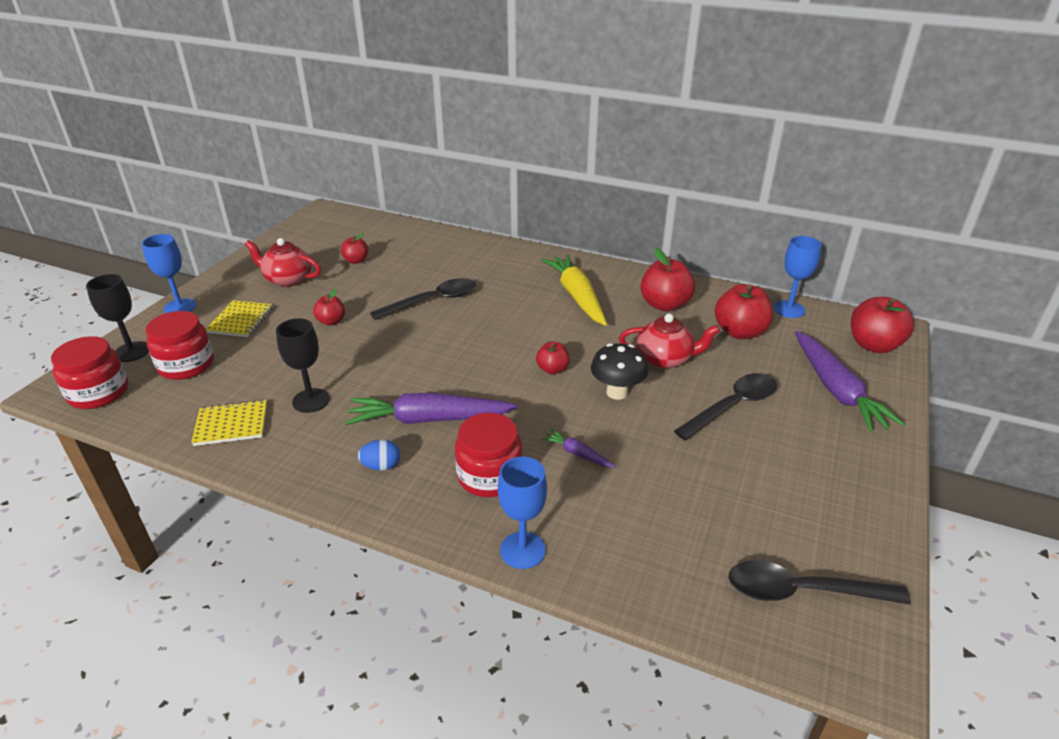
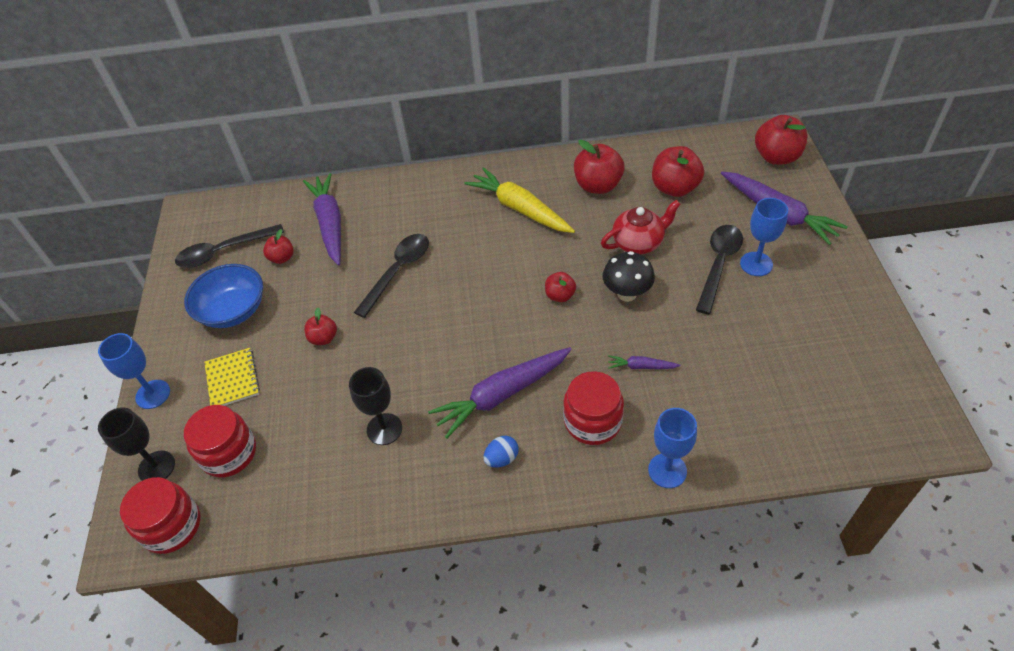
camera: 25 degrees left, 15 degrees up
(231, 424) = (336, 489): yellow notebook -> none
(288, 279) = (233, 310): red teapot -> blue bowl
(413, 253) = (330, 224): none -> purple carrot
(789, 309) = (694, 147): blue goblet -> blue goblet (756, 264)
(801, 591) = (863, 399): black spoon -> black spoon (223, 251)

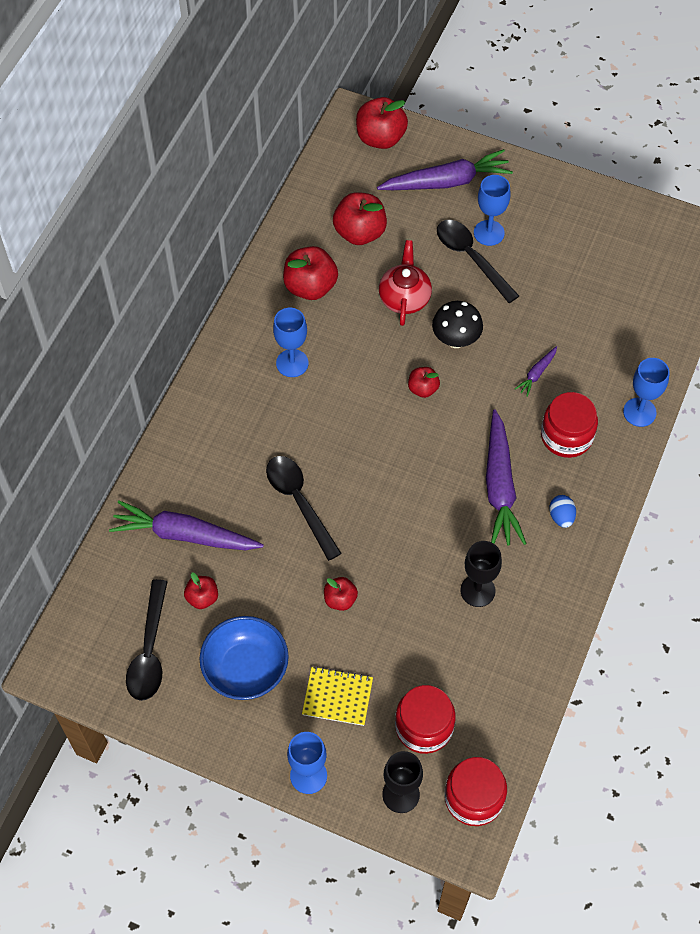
camera: 65 degrees left, 10 degrees up
(520, 209) = (292, 363): yellow carrot -> blue goblet

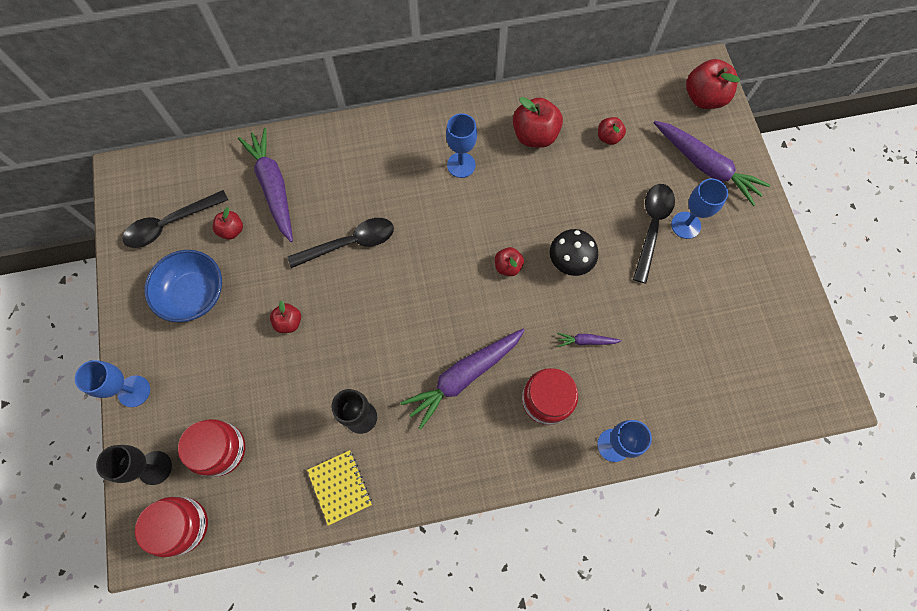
camera: 55 degrees right, 10 degrees up
(299, 502) = (350, 243): black spoon -> black spoon turned 45 degrees clockwise
(337, 697) = (208, 371): yellow notebook -> yellow notebook (340, 487)
(360, 232) = (608, 137): red apple -> red apple, size x0.56
(404, 298) = (577, 203): red teapot -> none
(561, 517) = (470, 441): blue egg -> none

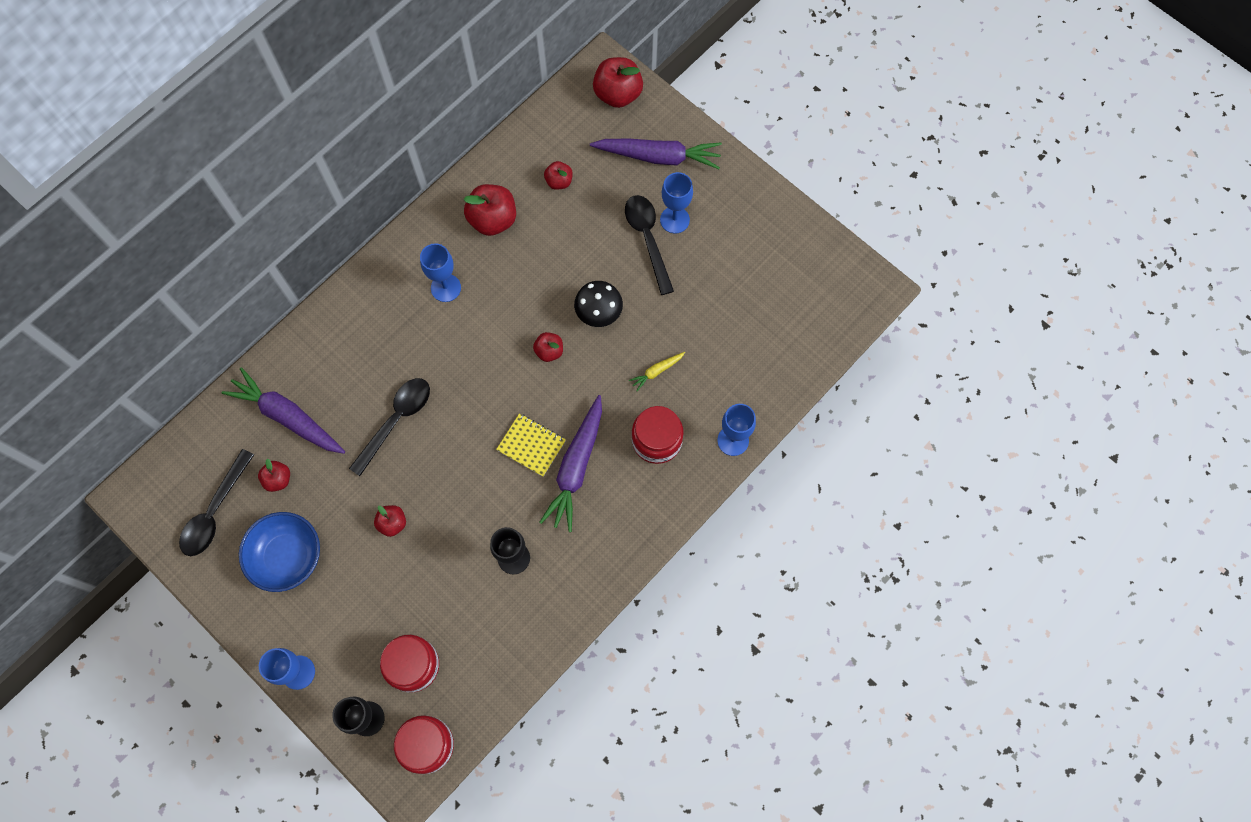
camera: 35 degrees left, 0 degrees up
(340, 487) = (537, 624): yellow notebook -> yellow notebook (531, 445)
(586, 341) = (657, 371): purple carrot -> yellow carrot

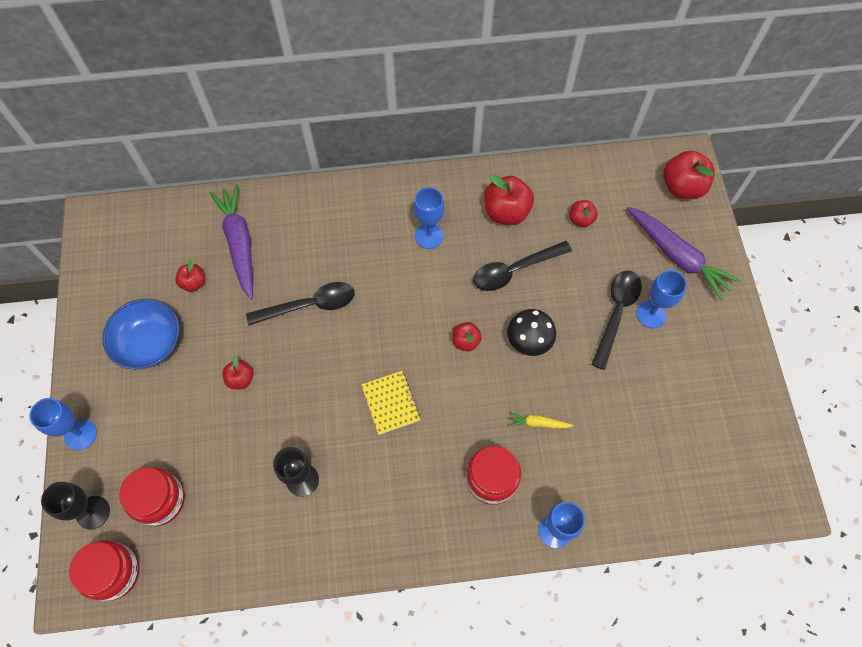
camera: 40 degrees right, 5 degrees down
(215, 511) = (134, 272): black spoon -> black spoon (514, 270)
(576, 467) = (410, 448): purple carrot -> none

